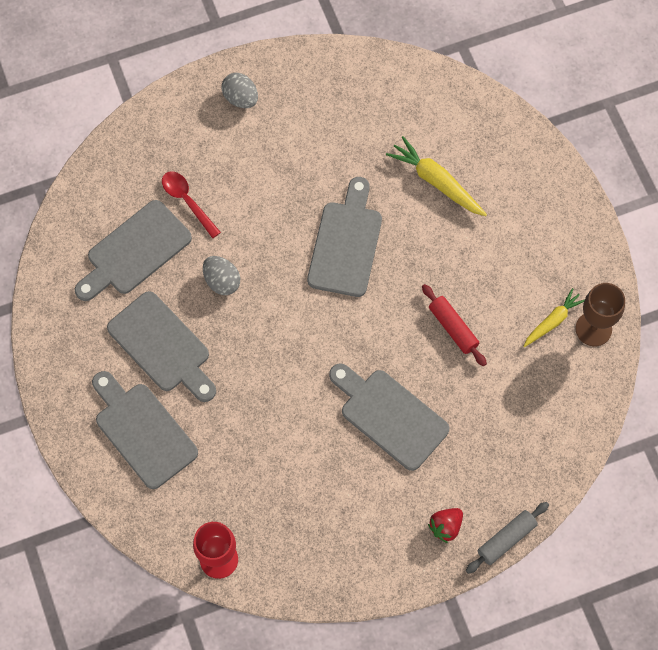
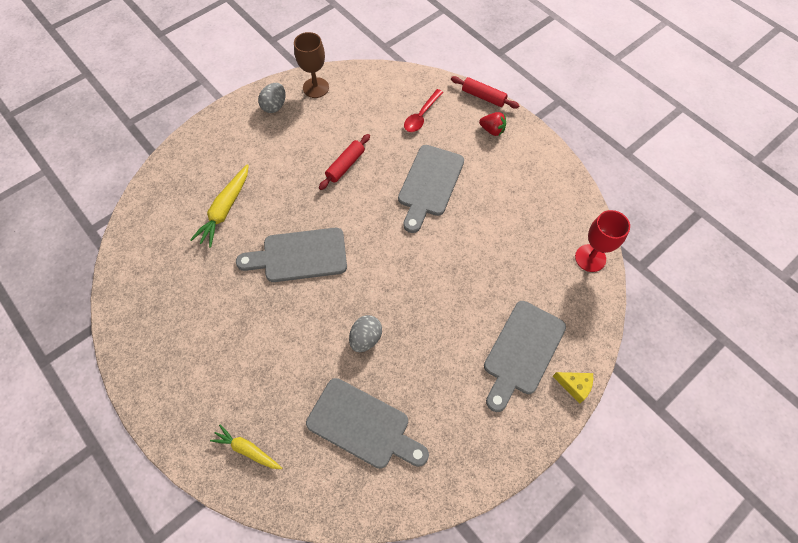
camera: 110 degrees left, 5 degrees down
(85, 467) = (574, 386): none -> yellow cheese
(162, 346) = (442, 364): grey cutting board -> none
(187, 201) = (298, 397): red spoon -> red spoon (421, 116)
(240, 98) = (177, 389): grey egg -> grey egg (274, 106)
(506, 539) = (483, 97): grey rolling pin -> red rolling pin
(552, 321) = (318, 110): yellow carrot -> yellow carrot (247, 449)

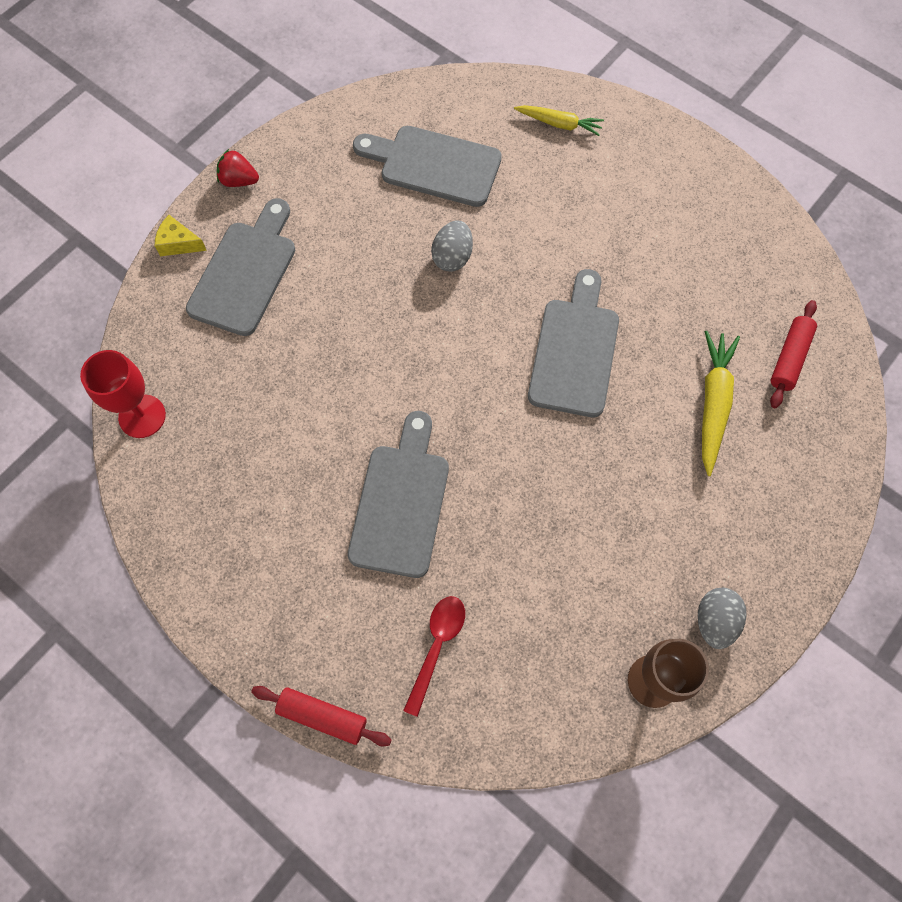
camera: 170 degrees right, 5 degrees up
(299, 256) = (574, 350): grey cutting board -> grey cutting board turned 60 degrees counterclockwise
(345, 165) = (549, 515): red rolling pin -> red rolling pin (789, 358)
(492, 130) = (301, 636): red strawberry -> red strawberry (239, 180)

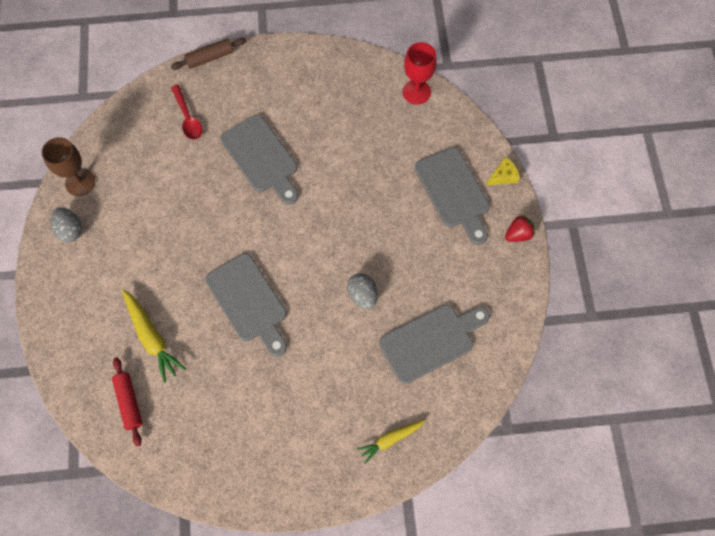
camera: 135 degrees right, 0 degrees up
(322, 717) = (210, 58): red rolling pin -> brown rolling pin

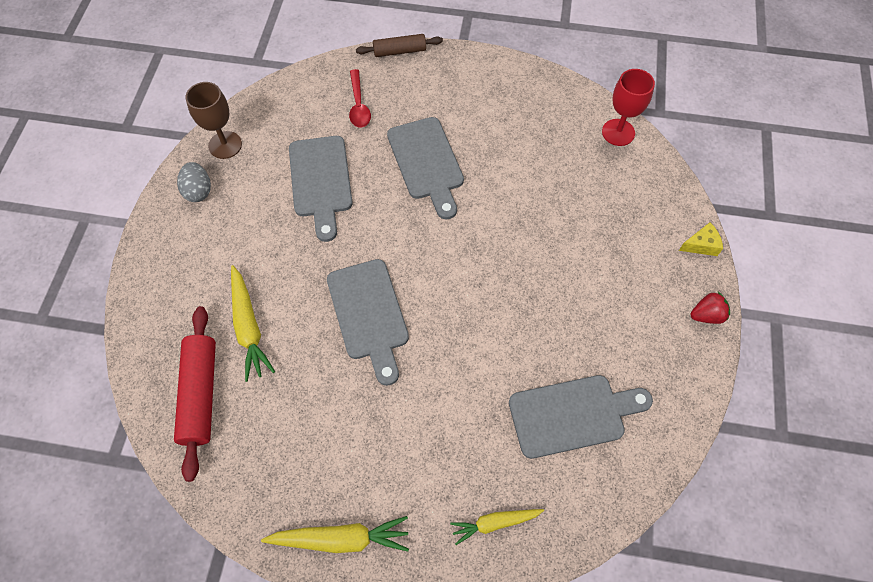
camera: 15 degrees right, 5 degrees down
(129, 402) = (200, 394): red rolling pin -> red rolling pin, size x1.59
(276, 483) = (341, 538): none -> yellow carrot
(362, 295) = (502, 340): grey egg -> none
(454, 192) = (638, 249): grey cutting board -> grey cutting board (321, 181)

